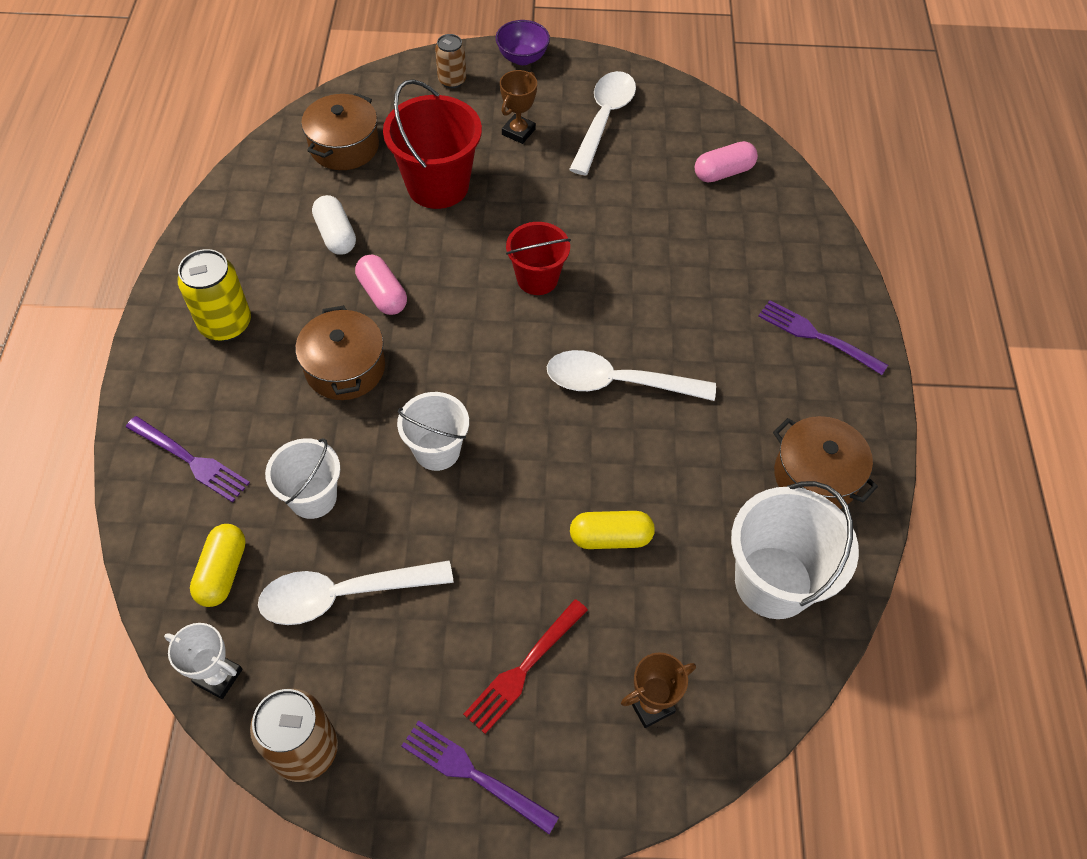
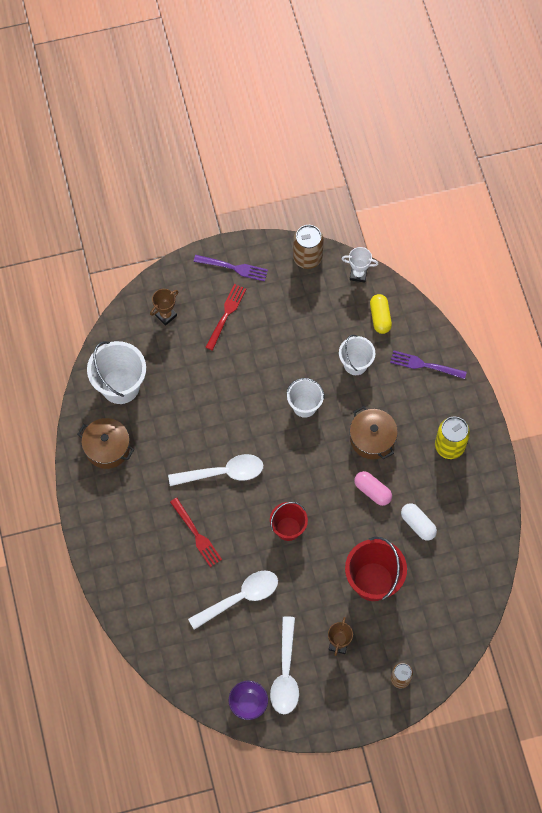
camera: 165 degrees right, 10 degrees up
(344, 146) = (445, 596): brown pot -> none
(344, 595) = (319, 323): white spoon -> white spoon (240, 598)
(522, 58) = (360, 717): purple bowl -> purple bowl (248, 703)
(610, 537) = (203, 385): yellow capsule -> none
(686, 307) = (196, 534): none -> red fork
(723, 172) = (195, 649): pink capsule -> none
(817, 336) = (117, 536): purple fork -> none

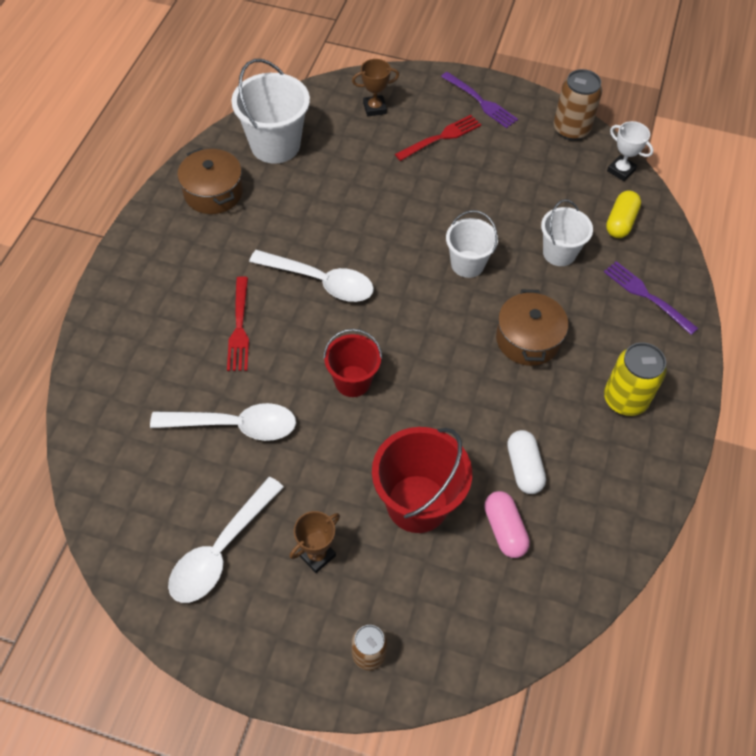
camera: 30 degrees right, 10 degrees down
(248, 703) = (145, 559): purple bowl -> none
(372, 491) = (489, 397): pink capsule -> pink capsule (504, 530)

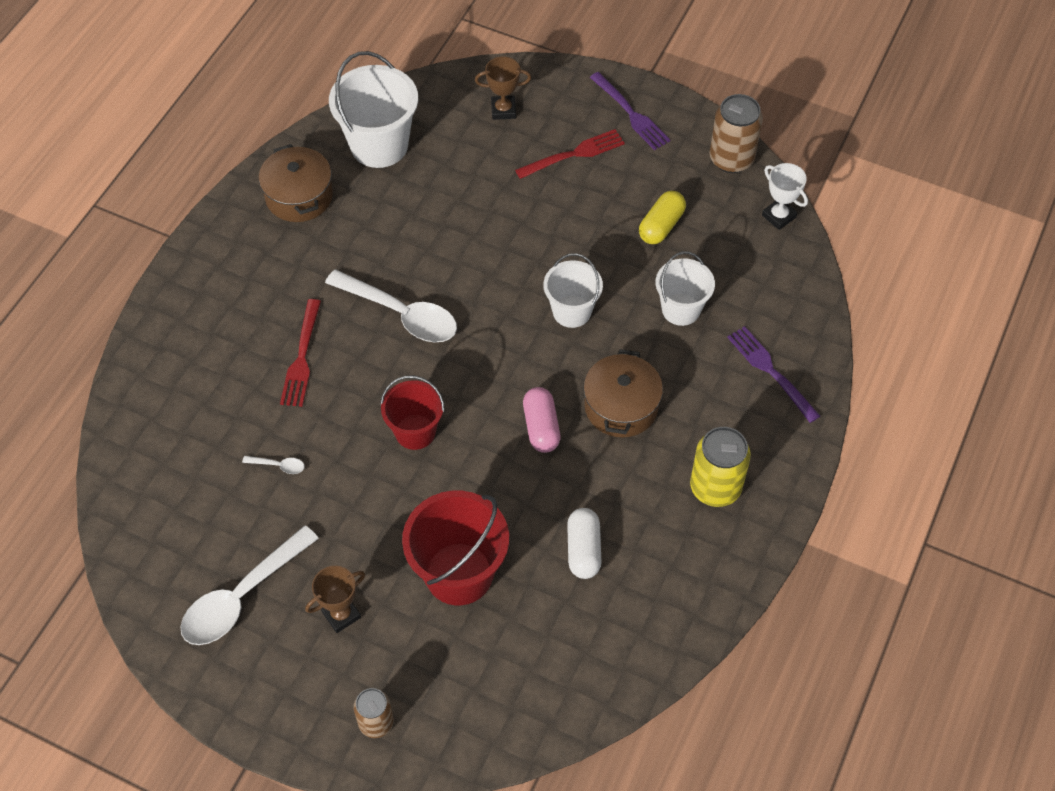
camera: 10 degrees right, 0 degrees up
(235, 425) = (278, 465): white spoon -> white spoon, size x0.40
(504, 530) = (547, 613): pink capsule -> pink capsule (541, 427)
(620, 222) = (762, 280): yellow capsule -> yellow capsule (661, 226)

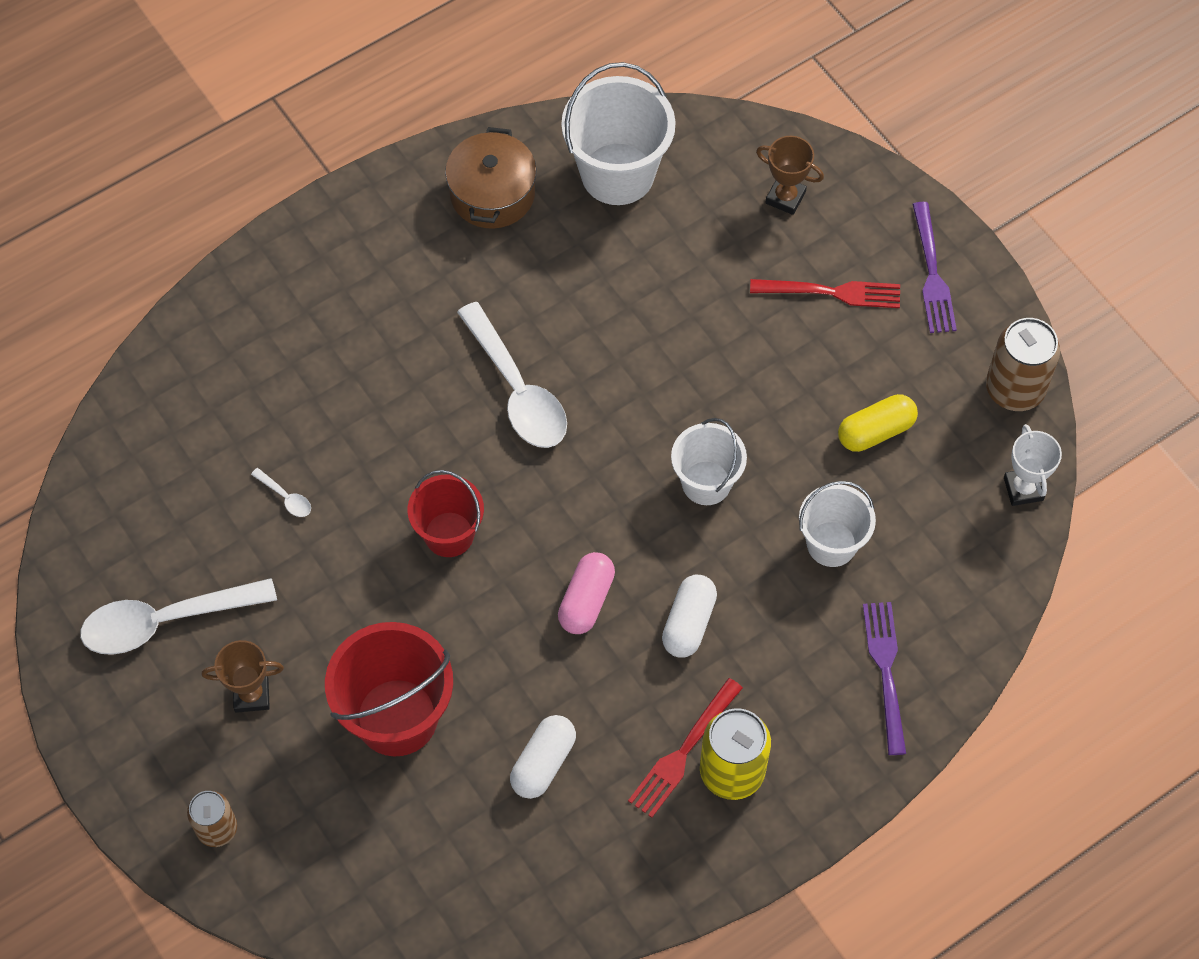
camera: 30 degrees right, 5 degrees up
(302, 357) = (382, 386): red fork -> red fork (683, 751)
(621, 406) = (689, 623): brown pot -> white capsule

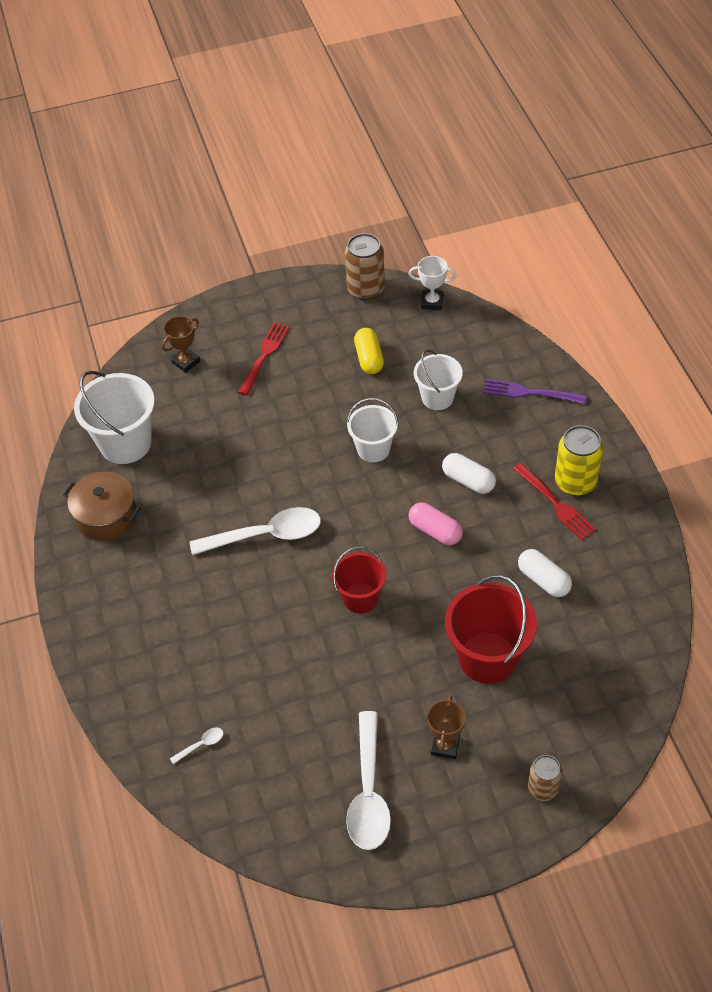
camera: 70 degrees left, 10 degrees down
(286, 497) = (295, 692): white spoon -> white spoon (201, 745)
(932, 273) = (272, 306): purple fork -> none

